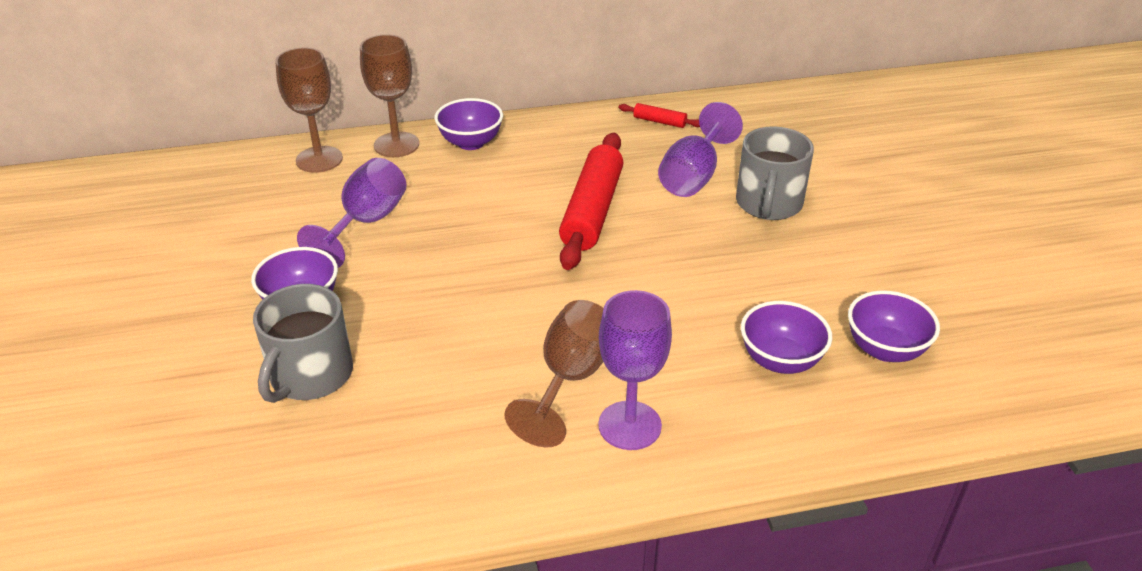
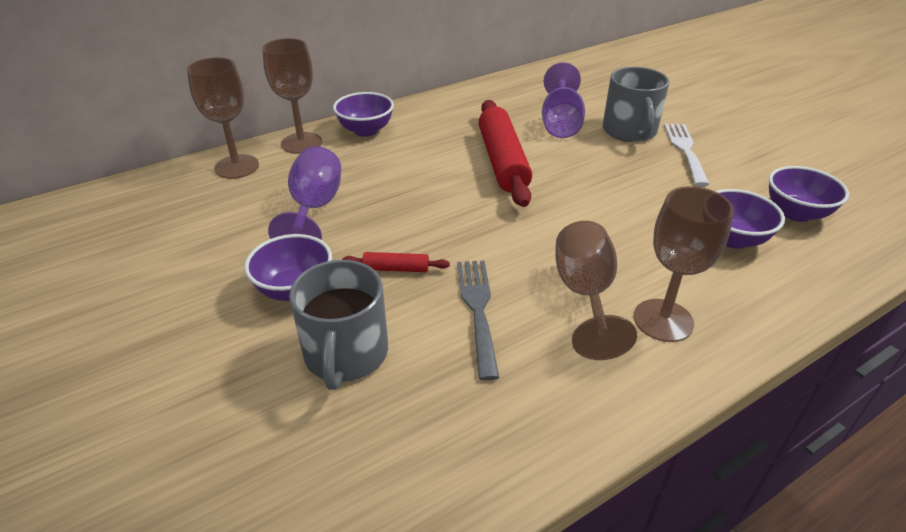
camera: 20 degrees left, 0 degrees up
(454, 365) = (477, 309): none -> grey fork
(629, 425) = (663, 320): purple goblet -> brown goblet
(659, 121) = (506, 91): red rolling pin -> red rolling pin (396, 269)
(816, 242) = (685, 150): none -> white fork

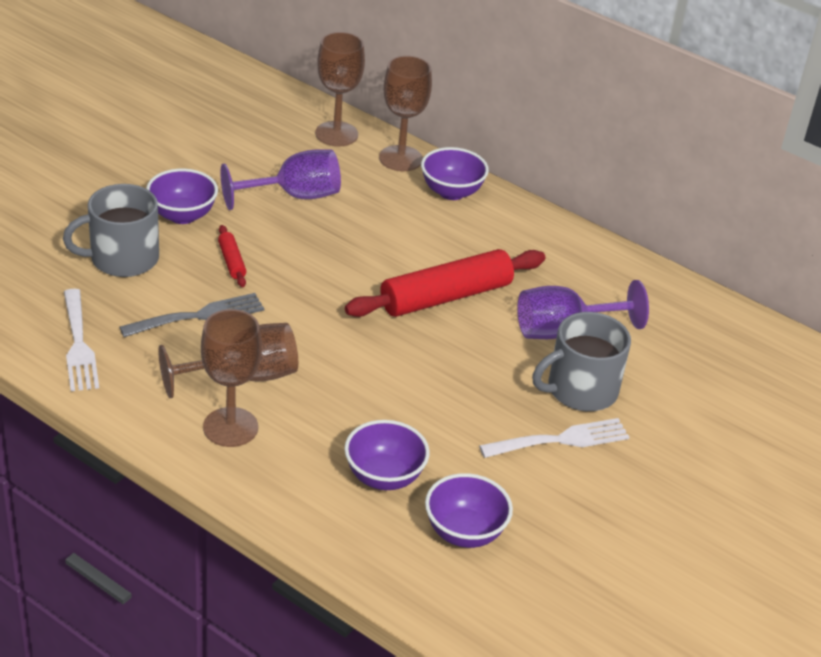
camera: 65 degrees right, 0 degrees up
(497, 426) = (79, 345): none -> white fork

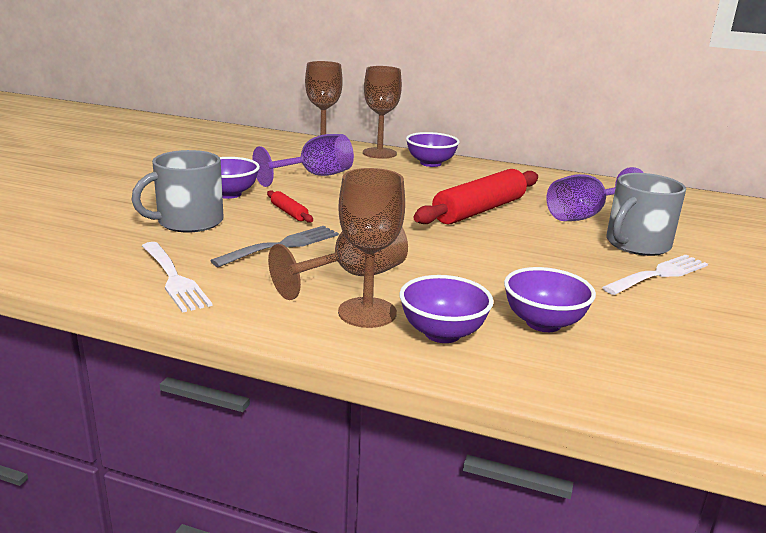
camera: 15 degrees left, 15 degrees down
(464, 532) = (658, 350): purple bowl -> purple bowl (442, 333)

